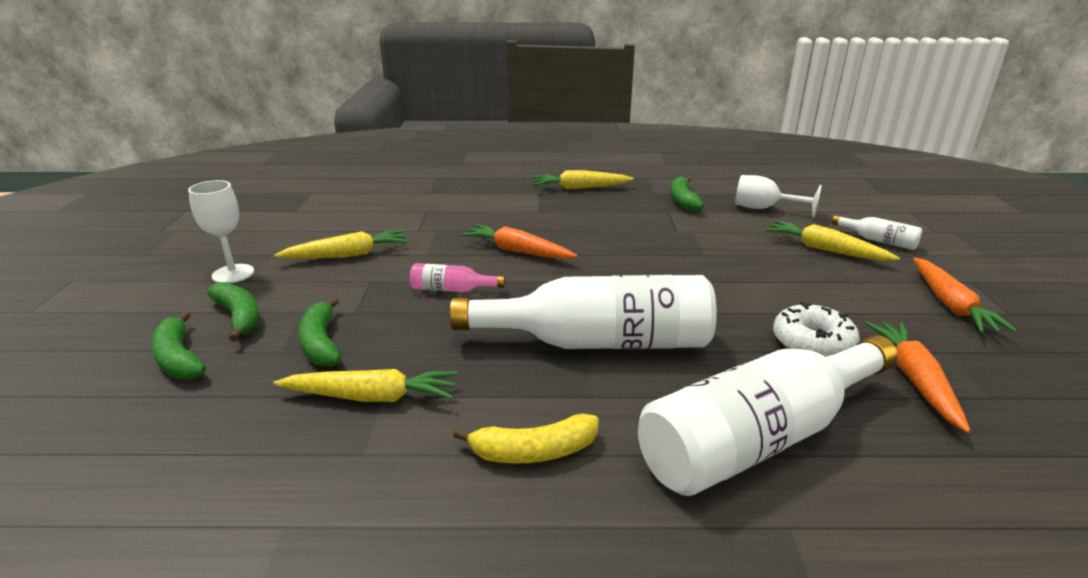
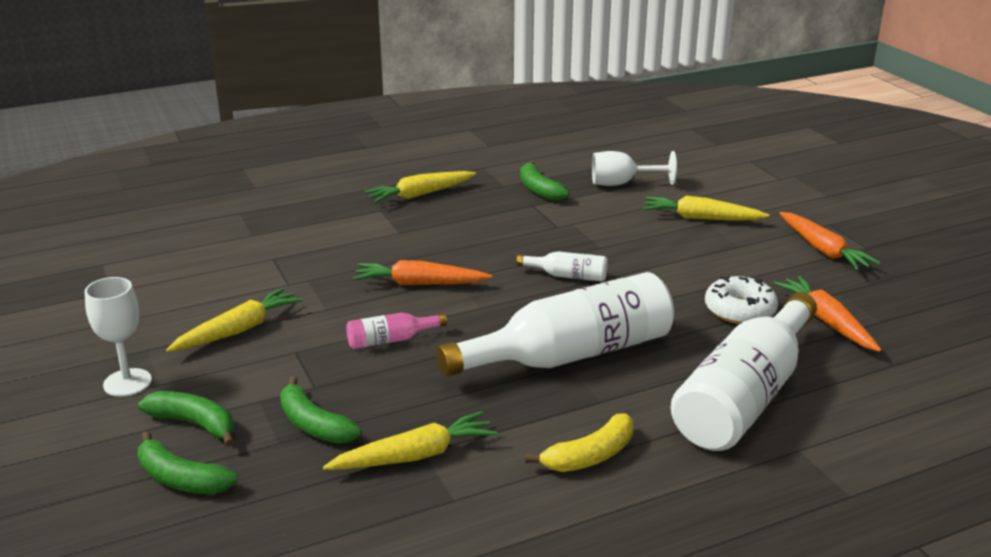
camera: 25 degrees left, 0 degrees up
(878, 240) = (739, 199): white bottle -> white bottle (568, 276)

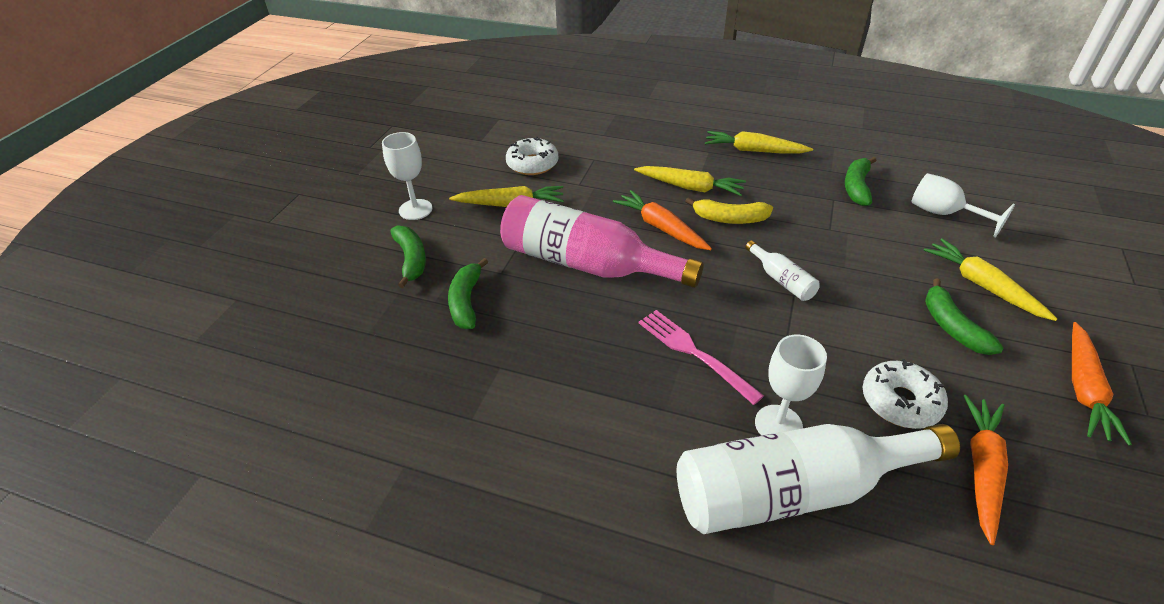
camera: 45 degrees right, 15 degrees up
(181, 479) = (361, 294): green banana -> green banana (952, 327)
(209, 288) = (532, 164): none -> white donut
(390, 340) = (587, 264): pink bottle -> pink bottle, size x2.37
(415, 456) = (491, 366): yellow carrot -> yellow carrot (690, 187)
(570, 355) = (694, 353): white bottle -> pink fork
(590, 456) = (598, 452): yellow banana -> yellow banana (730, 219)
(686, 365) = (778, 424): none -> white goblet

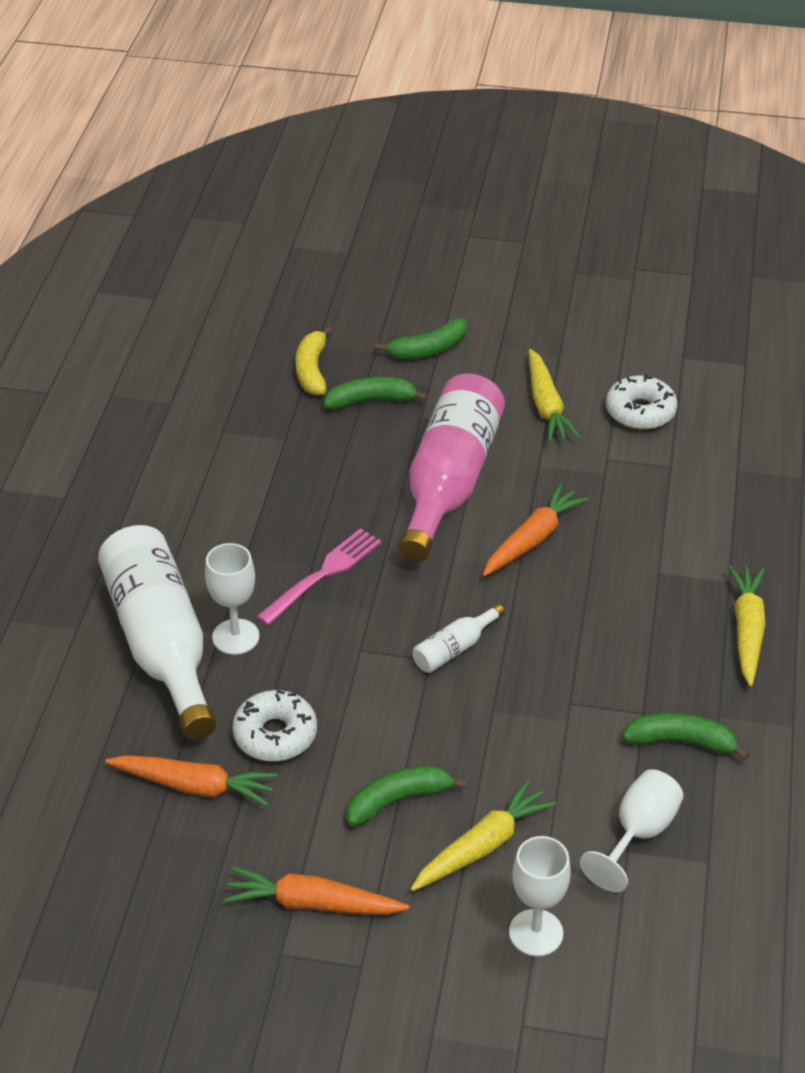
camera: 80 degrees right, 0 degrees up
(415, 209) = (516, 333): white goblet -> white goblet (536, 933)
(690, 187) = (629, 563): yellow carrot -> none
(730, 219) = (567, 603): yellow banana -> yellow banana (312, 370)

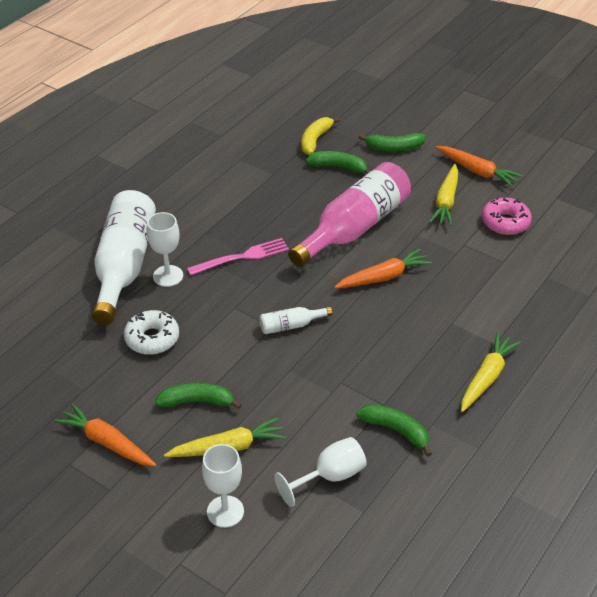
camera: 25 degrees right, 0 degrees up
(195, 786) = (87, 351): orange carrot -> orange carrot (477, 171)
(640, 411) = (505, 222): white donut -> pink donut

